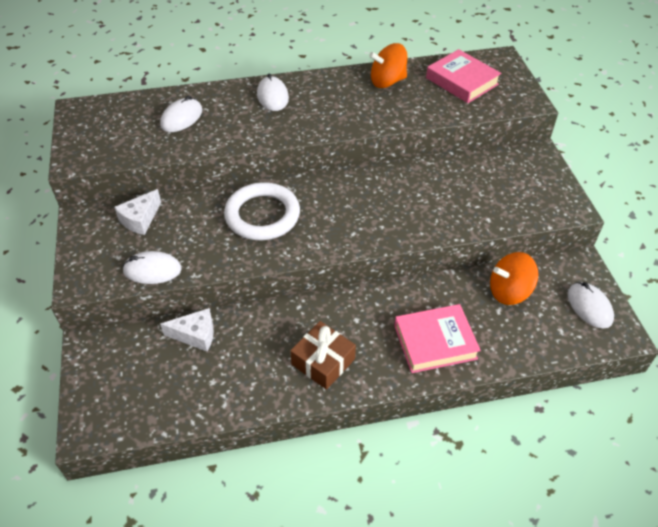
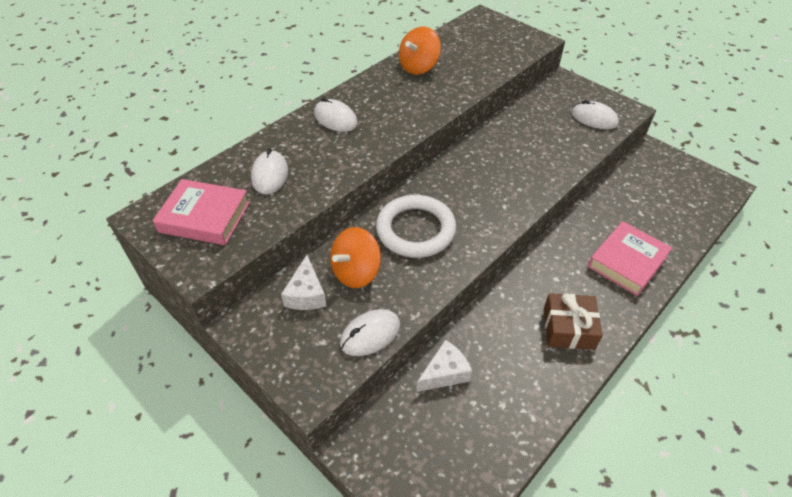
camera: 35 degrees left, 0 degrees up
(462, 81) = (474, 44): pink book -> pink book (205, 217)
(509, 291) = (632, 195): orange spinning top -> orange spinning top (356, 272)
(589, 307) = (689, 178): white mouse -> white mouse (594, 118)

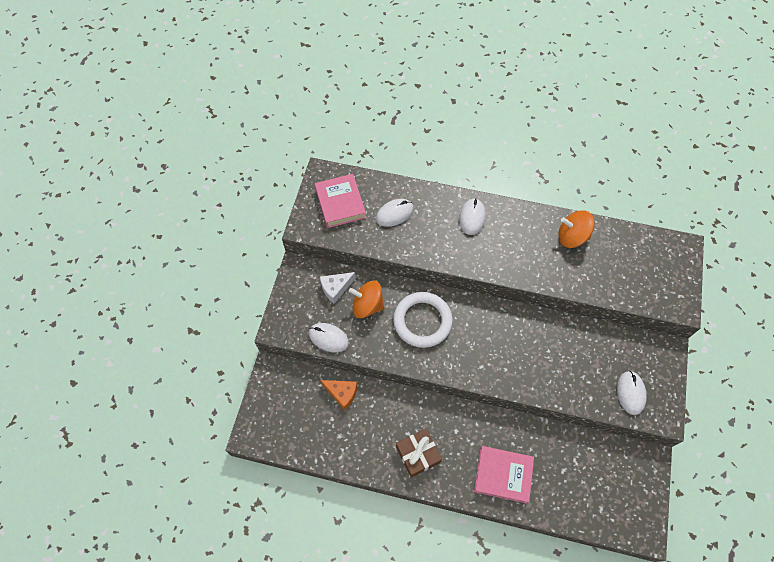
camera: 60 degrees right, 15 degrees up
(444, 373) = (342, 393): white cheese -> orange cheese

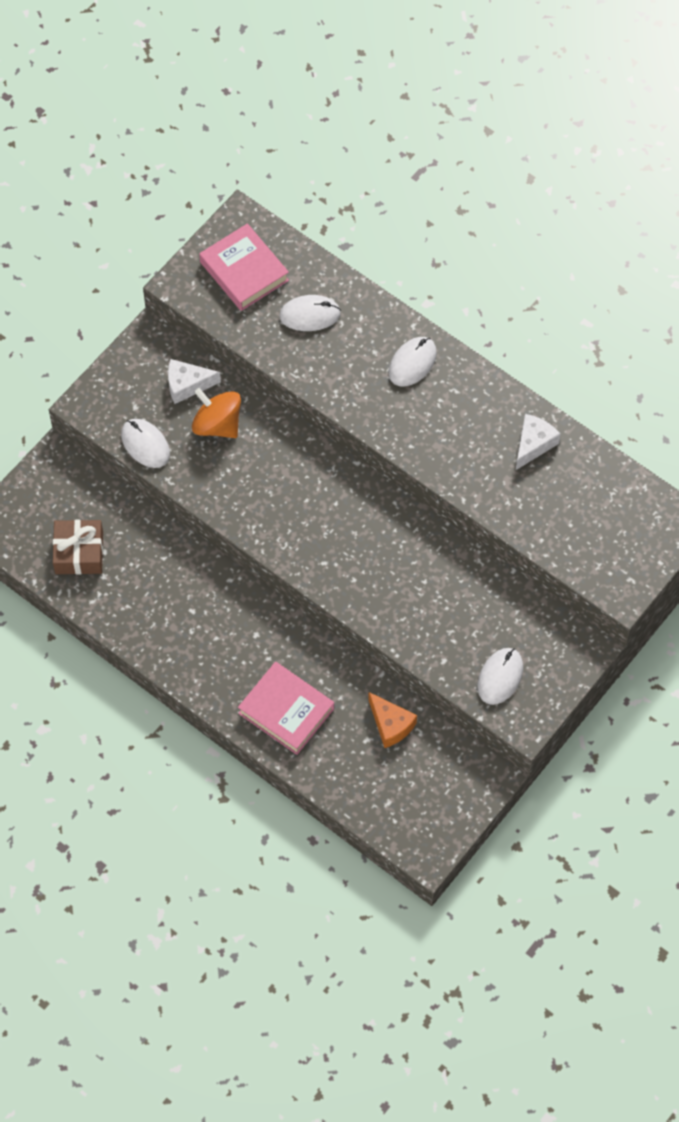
camera: 25 degrees right, 0 degrees up
(340, 203) = (244, 271): pink book -> pink book turned 45 degrees counterclockwise
(342, 393) = (133, 527): orange cheese -> orange cheese (391, 725)
(418, 454) = (191, 640): brown gift -> brown gift (79, 553)
(422, 321) = (279, 474): white ring -> none
(572, 237) = (533, 444): orange spinning top -> white cheese

